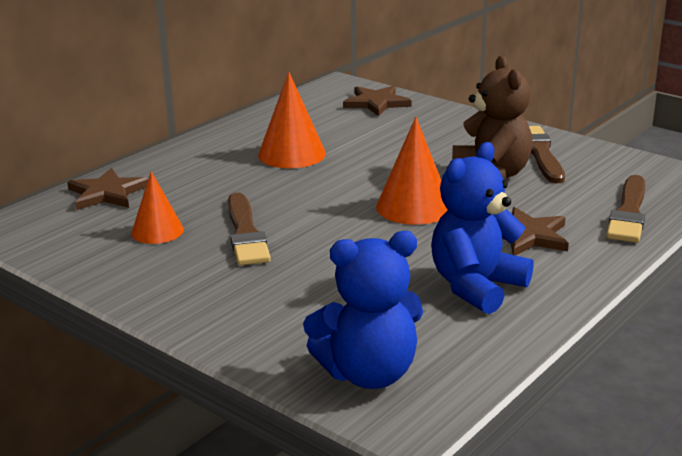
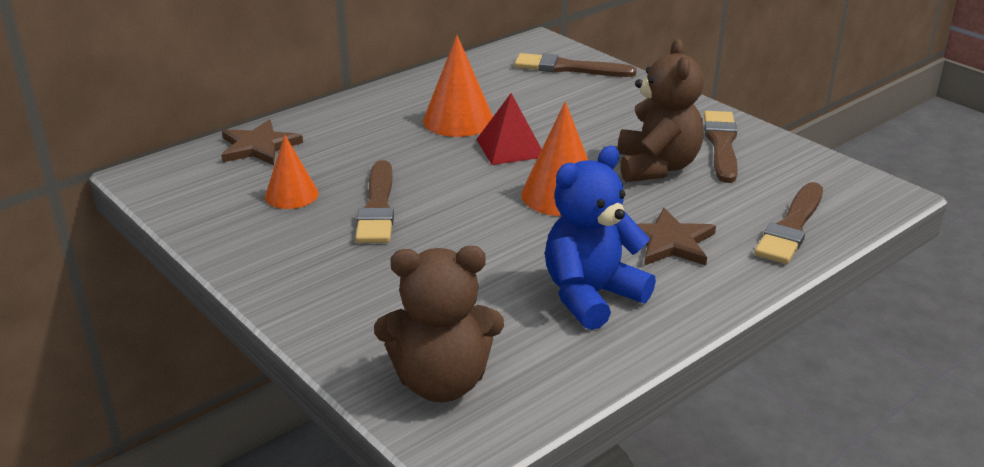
camera: 10 degrees right, 5 degrees up
(350, 173) = (510, 148): none -> red pyramid
(368, 373) = (441, 382): blue teddy bear -> brown teddy bear
(376, 103) = (568, 68): brown star -> brown brush

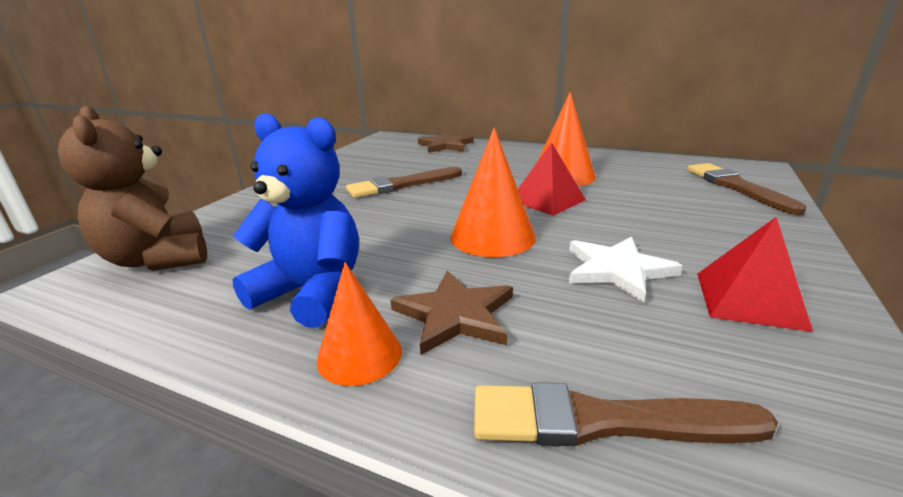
camera: 65 degrees right, 5 degrees down
(291, 195) = (396, 164): orange cone -> orange cone (359, 355)
(656, 167) = (617, 270): brown teddy bear -> white star
(721, 144) = (749, 300): brown brush -> red pyramid

